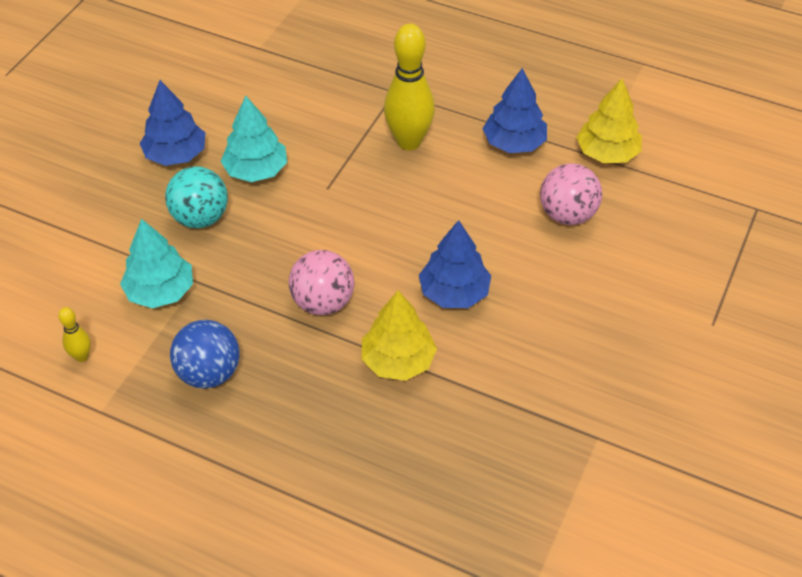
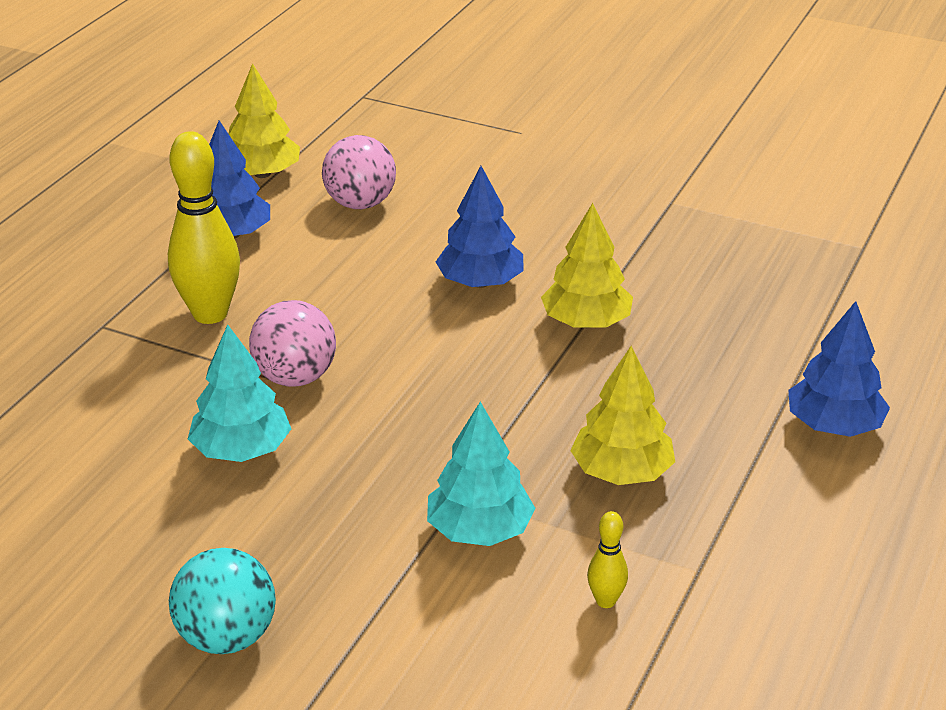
camera: 90 degrees left, 15 degrees down
(175, 154) = (189, 538): blue tree -> blue tree (834, 425)
(200, 218) = (334, 500): turquoise ball -> turquoise ball (227, 637)
(209, 373) = (621, 472): blue ball -> yellow tree
(323, 302) = (497, 380): pink ball -> pink ball (295, 377)

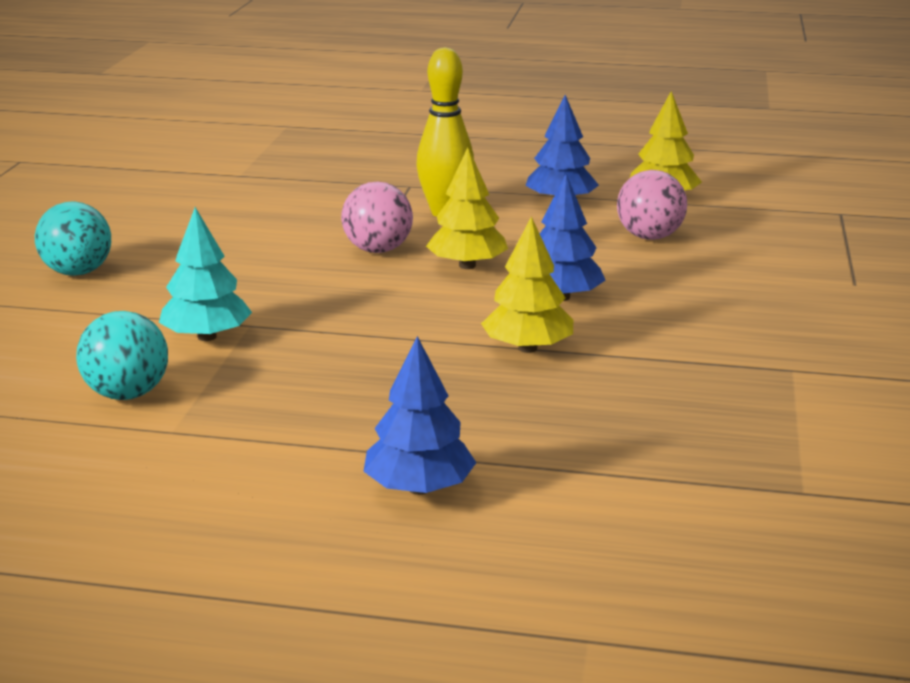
camera: 75 degrees right, 10 degrees down
(242, 450) = (280, 247): turquoise tree -> none
(605, 601) = (127, 394): yellow bowling pin -> turquoise ball
(621, 472) = (301, 385): yellow tree -> yellow tree (467, 265)

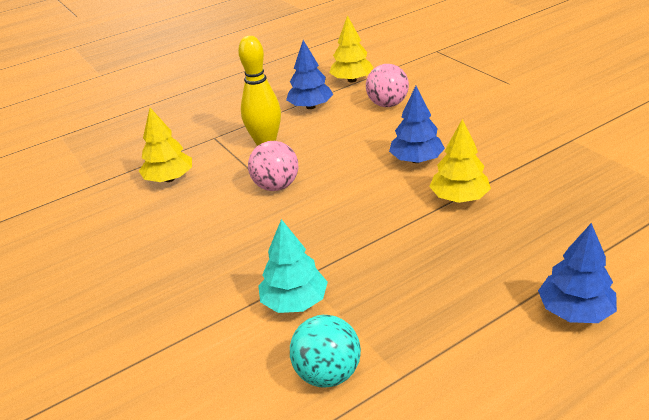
camera: 40 degrees left, 10 degrees up
(78, 272) = (121, 314): turquoise ball -> none
(467, 265) = (339, 168): yellow tree -> yellow tree (169, 179)

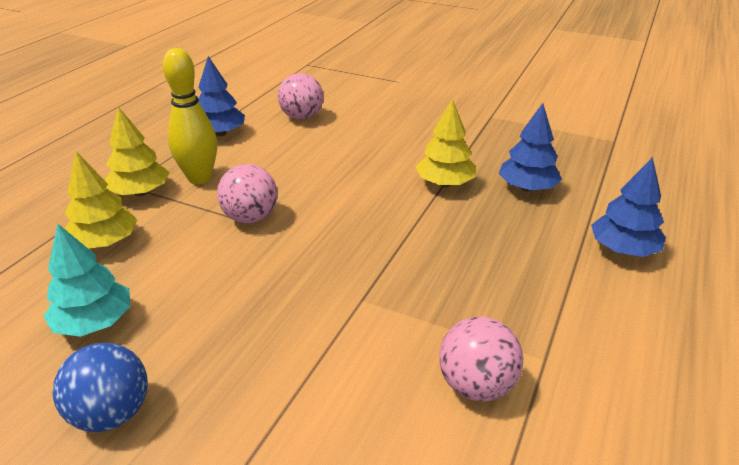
camera: 35 degrees left, 0 degrees up
(93, 298) = (112, 413): none -> blue ball
(294, 302) = (376, 326): turquoise tree -> turquoise tree (94, 322)
(328, 373) = (476, 385): turquoise ball -> pink ball
(352, 80) = (244, 102): yellow tree -> yellow tree (141, 192)
(416, 160) = (375, 160): blue tree -> blue tree (527, 188)

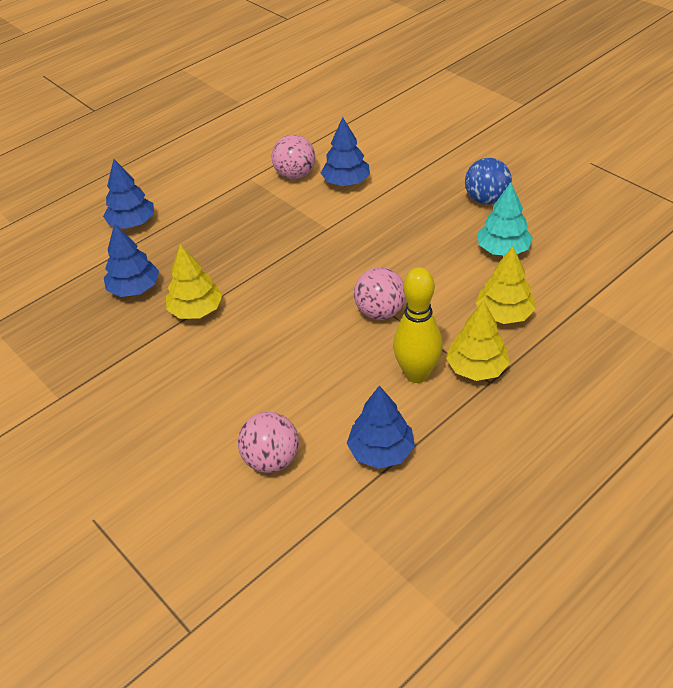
camera: 155 degrees left, 10 degrees up
(378, 391) = (346, 182): none -> blue tree

